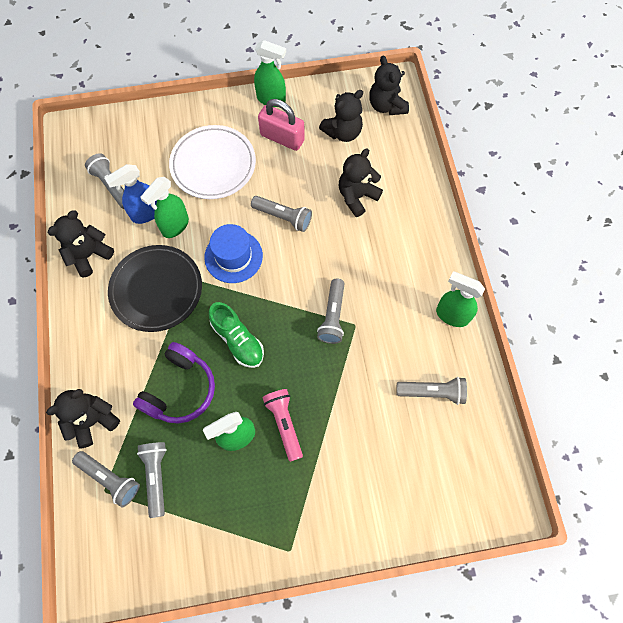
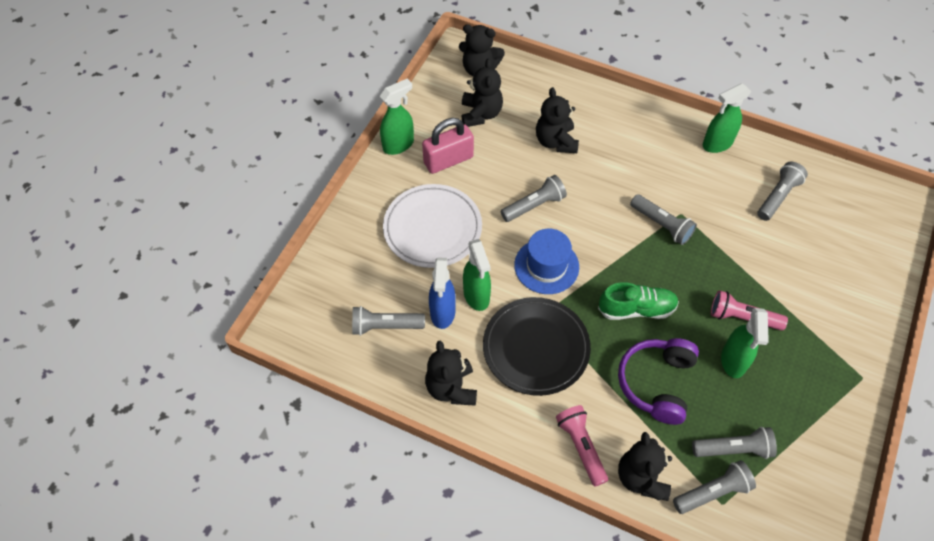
camera: 55 degrees left, 10 degrees down
(93, 365) = (581, 447): none -> pink flashlight
(156, 476) = (733, 449): grey flashlight -> grey flashlight turned 150 degrees clockwise
(180, 389) = (656, 383): purple headphones -> purple headphones turned 135 degrees counterclockwise

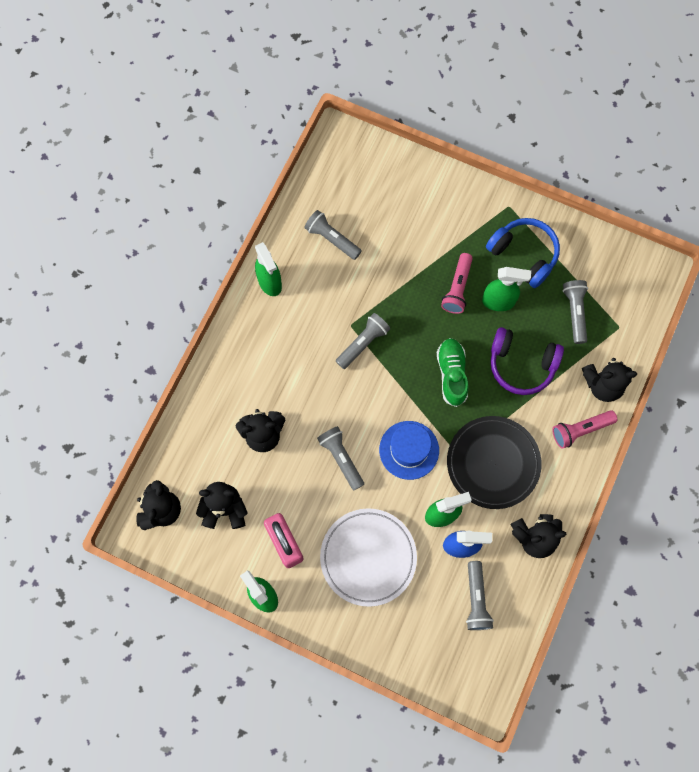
camera: 90 degrees left, 15 degrees up
(713, 492) = (610, 333): grey flashlight -> none
(800, 392) = (524, 254): none -> blue headphones

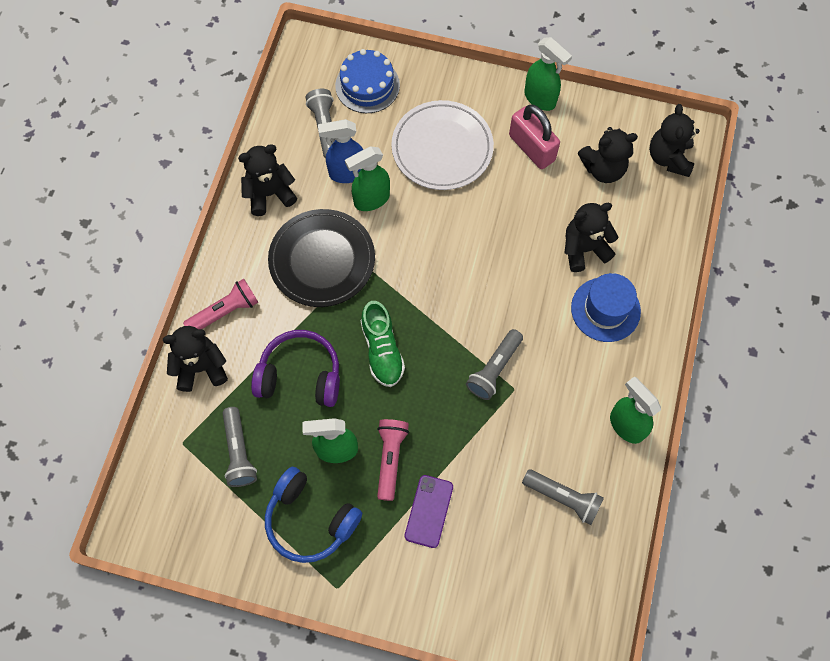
camera: 170 degrees right, 5 degrees down
(341, 458) = (491, 238): grey flashlight -> none
(409, 450) = (418, 259): blue hat -> blue hat (605, 309)
(429, 641) = (367, 85): none -> blue cake
(434, 246) = (429, 511): none -> purple phone

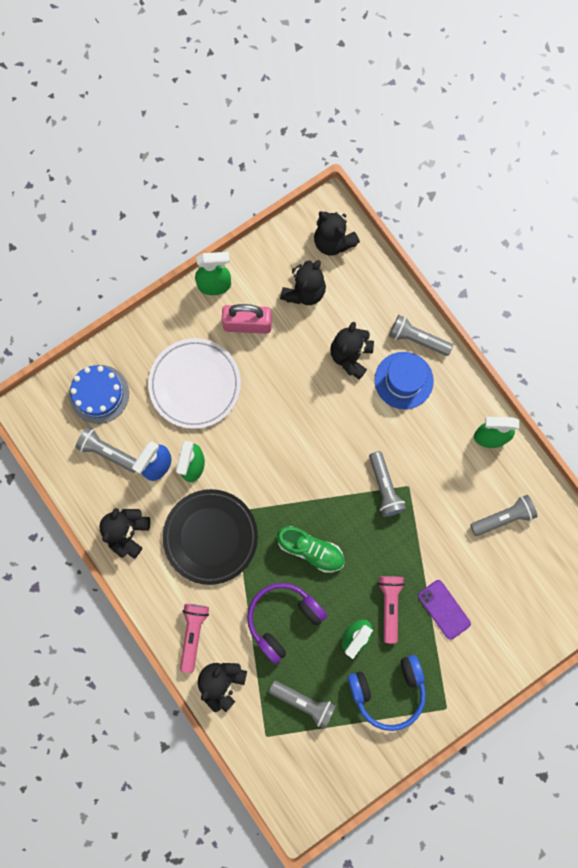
camera: 50 degrees left, 10 degrees up
(390, 459) = (390, 605): pink flashlight -> pink flashlight turned 45 degrees clockwise
(653, 292) = (417, 339): none -> grey flashlight

